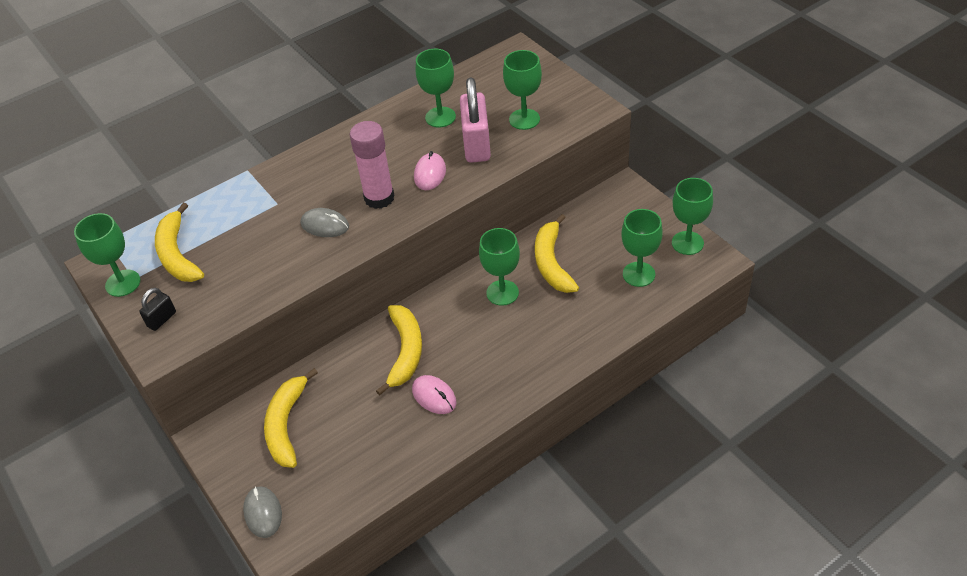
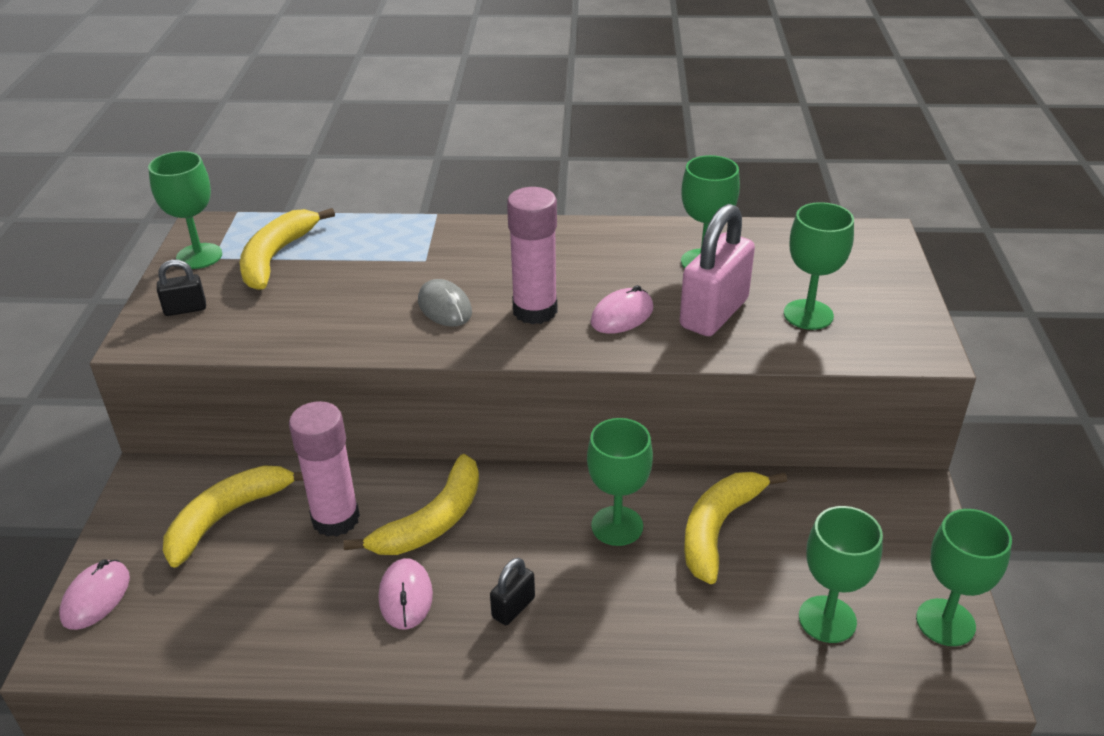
camera: 35 degrees right, 10 degrees down
(263, 513) = (96, 597): grey mouse -> pink mouse
(351, 385) = (335, 519): none -> pink glue stick
(493, 365) = (513, 607): none -> black padlock

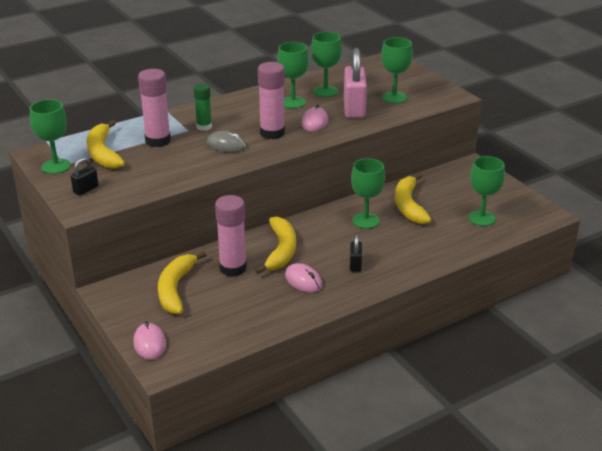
camera: 35 degrees left, 5 degrees down
(365, 263) = (158, 141): none -> pink glue stick
(452, 262) = (204, 127): none -> green glue stick
(945, 622) = (523, 202): green goblet -> green goblet (293, 102)

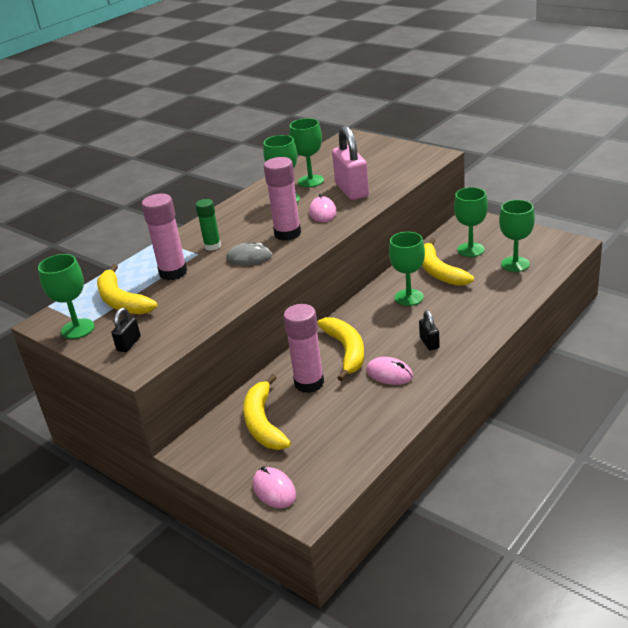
camera: 15 degrees left, 0 degrees up
(394, 97) = (381, 170): green goblet -> green goblet (470, 250)

